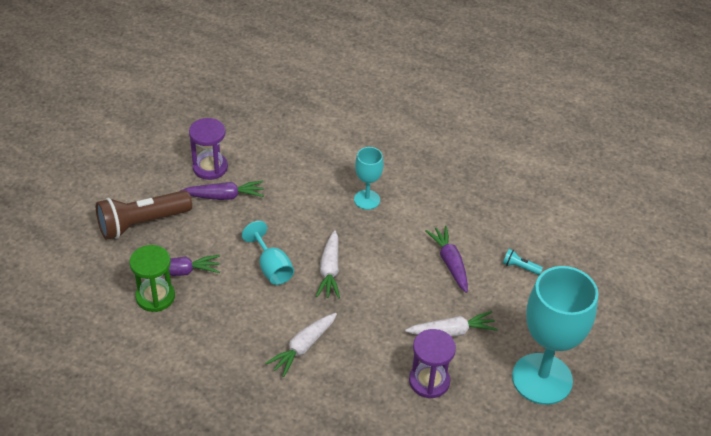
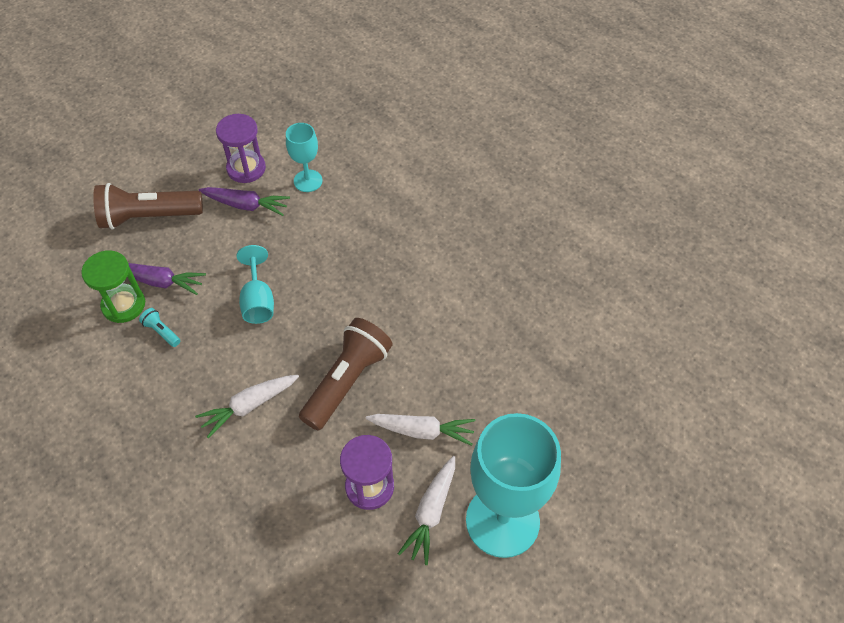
camera: 20 degrees right, 10 degrees up
(329, 270) = (318, 320): white carrot -> white carrot (431, 512)
(367, 200) = (396, 244): turquoise goblet -> turquoise goblet (308, 181)
(375, 310) = (347, 381): none -> brown flashlight
(450, 263) = (456, 344): purple carrot -> none
(520, 267) = (536, 369): turquoise flashlight -> turquoise flashlight (161, 331)

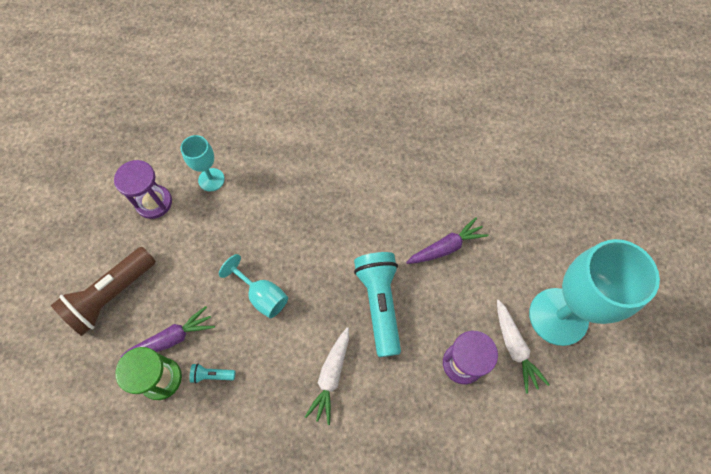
camera: 40 degrees left, 10 degrees up
(246, 205) = (182, 231): purple carrot -> purple carrot (446, 247)
(347, 381) = (380, 304): brown flashlight -> turquoise flashlight
(422, 431) = (458, 298): white carrot -> none

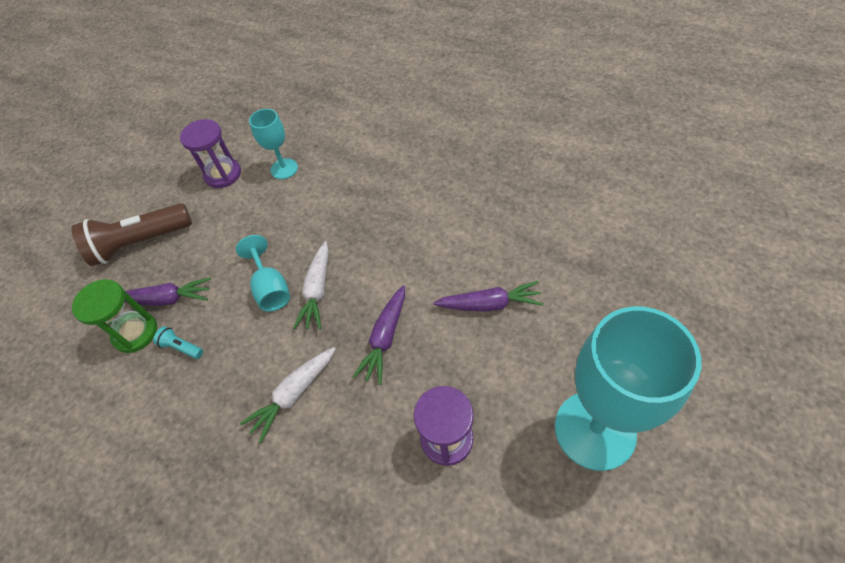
camera: 30 degrees right, 10 degrees down
(380, 304) = (385, 338): turquoise flashlight -> purple carrot
(514, 347) = (520, 445): white carrot -> white carrot (317, 291)

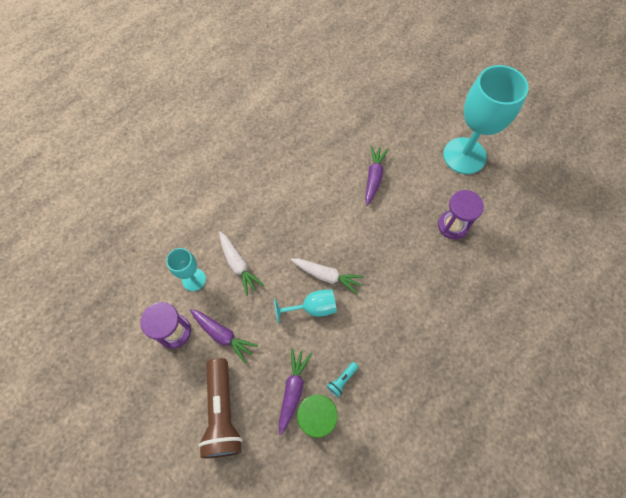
camera: 80 degrees left, 10 degrees up
(294, 394) = (402, 305): white carrot -> white carrot (238, 265)
(385, 338) = (378, 241): purple carrot -> purple carrot (223, 335)

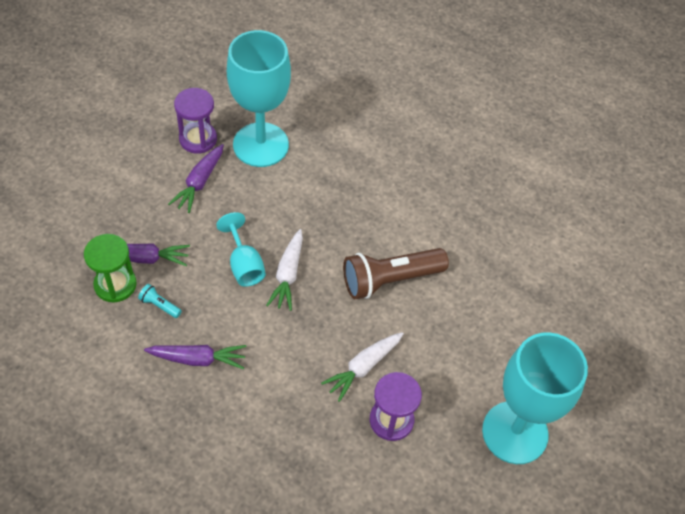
camera: 75 degrees right, 10 degrees down
(194, 279) = (260, 145): turquoise goblet -> turquoise goblet, size x2.01
(222, 413) = (115, 196): brown flashlight -> brown flashlight (390, 279)
(238, 265) = (286, 183): white carrot -> white carrot (363, 367)
(374, 177) = (444, 314): purple carrot -> purple carrot (198, 359)

